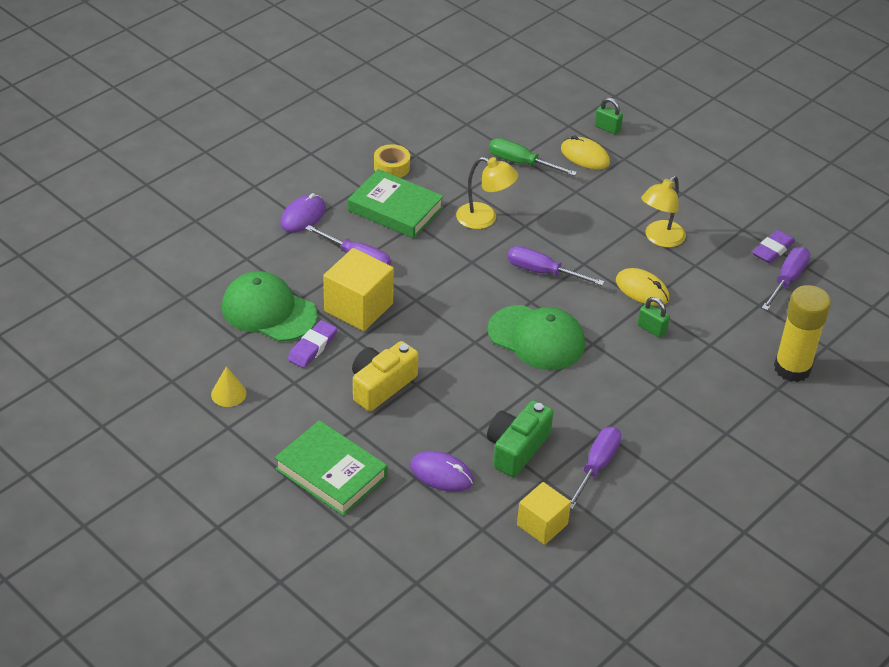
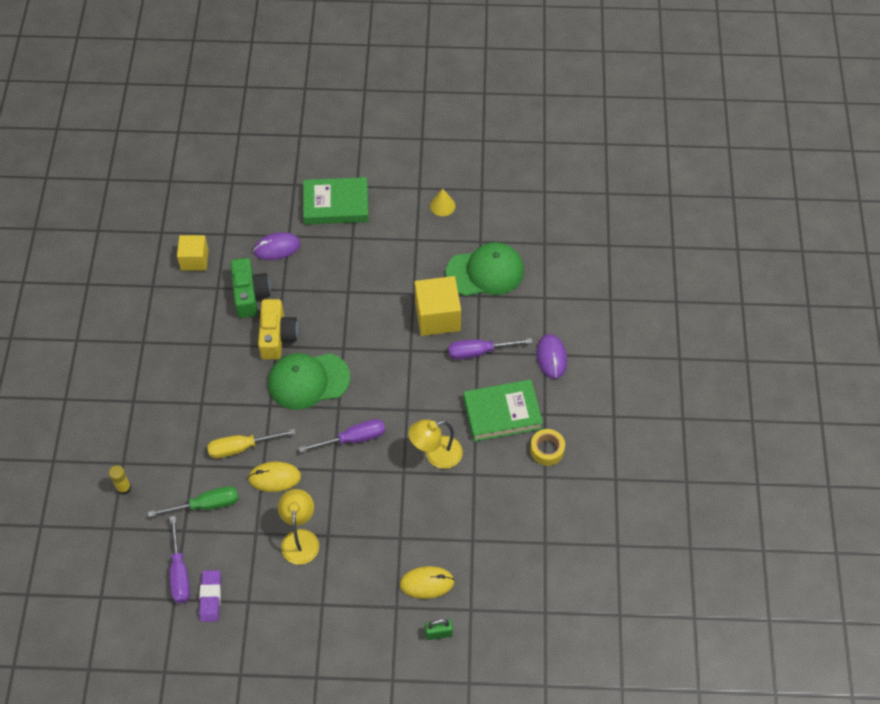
camera: 140 degrees right, 15 degrees up
(312, 347) = (432, 268): purple eraser -> none
(381, 385) = (366, 275): yellow camera -> yellow camera (277, 336)
(521, 163) = (465, 533): green screwdriver -> green screwdriver (206, 505)
(596, 466) = (194, 318): purple screwdriver -> none
(652, 329) = (241, 447): green padlock -> yellow screwdriver
(792, 368) = (124, 488): yellow glue stick -> yellow glue stick, size x0.46

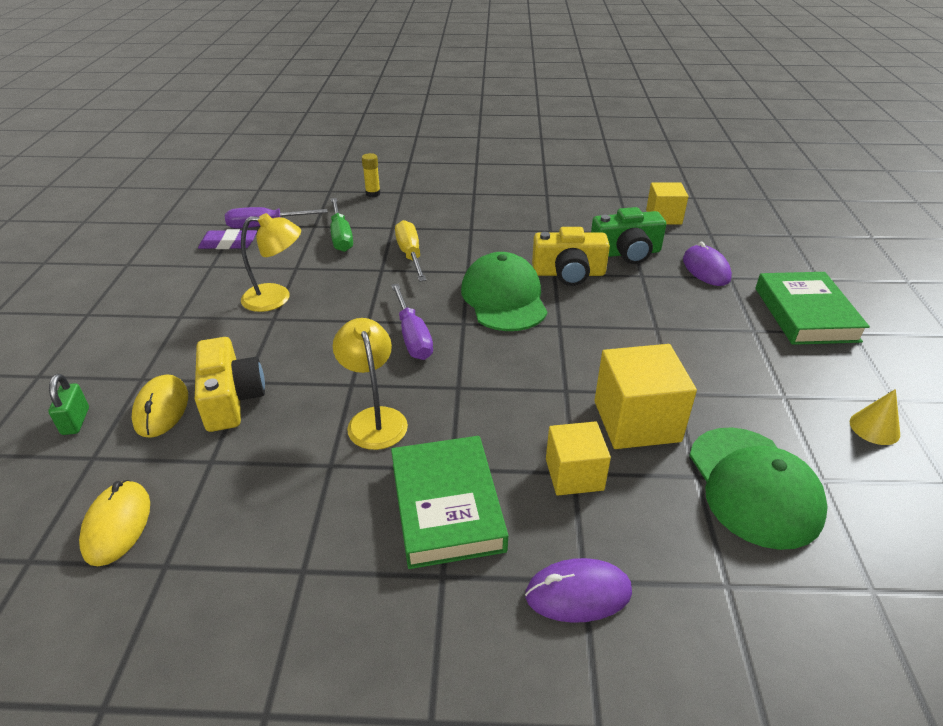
camera: 90 degrees right, 20 degrees down
(274, 478) = (365, 278): yellow mouse -> yellow mouse (117, 525)
(417, 542) = (231, 399): none -> yellow camera
(479, 352) = (574, 474): purple screwdriver -> yellow cube
(547, 450) = (360, 576): yellow tape -> none

